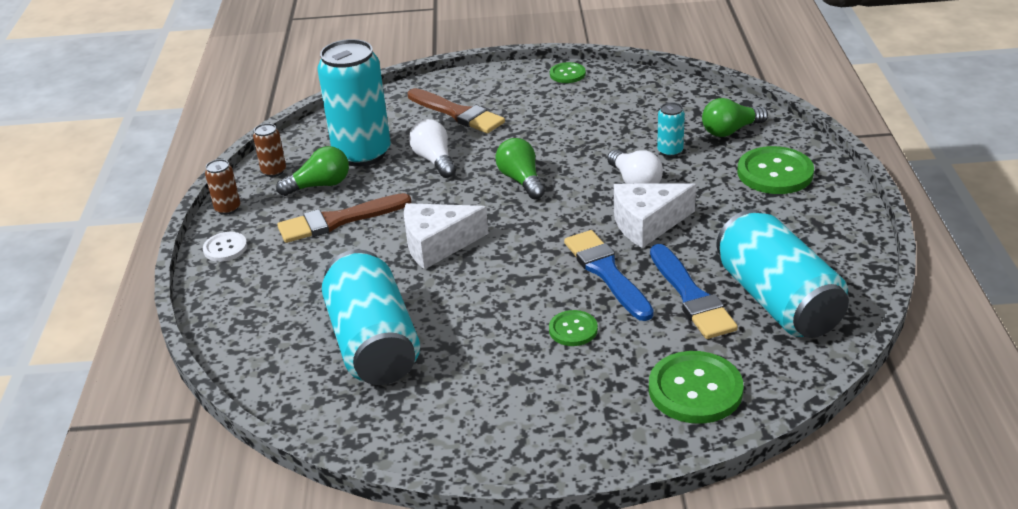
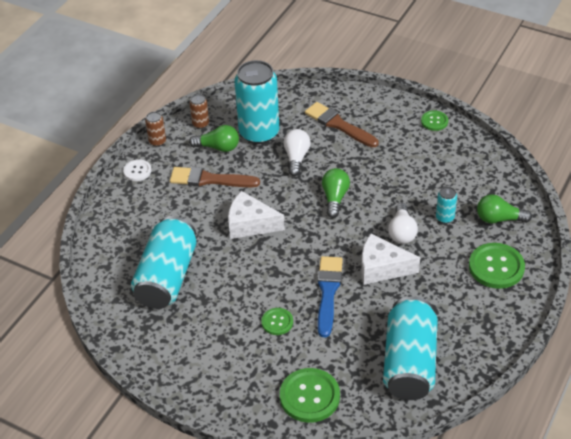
camera: 30 degrees right, 10 degrees up
(457, 113) = (339, 125): brown brush -> brown brush turned 150 degrees clockwise
(691, 296) = (362, 333): blue brush -> none

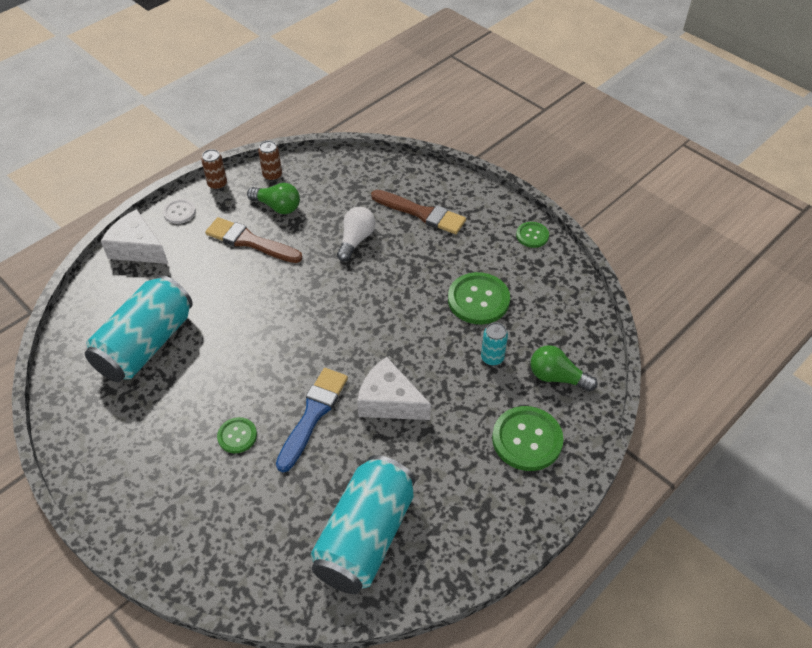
camera: 15 degrees right, 5 degrees up
(250, 224) = (267, 306): white cheese -> white cheese (137, 248)
(259, 133) = (329, 201): turquoise can -> none
(309, 396) = (227, 545): green button -> green button (478, 300)
(335, 198) = (376, 299): green light bulb -> none
(339, 125) = (421, 213): brown brush -> brown brush turned 150 degrees clockwise
(402, 232) = (433, 362): white light bulb -> none

